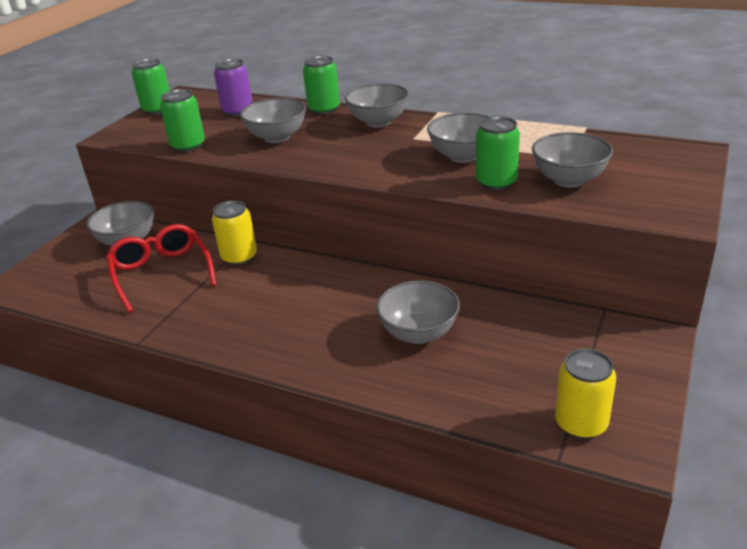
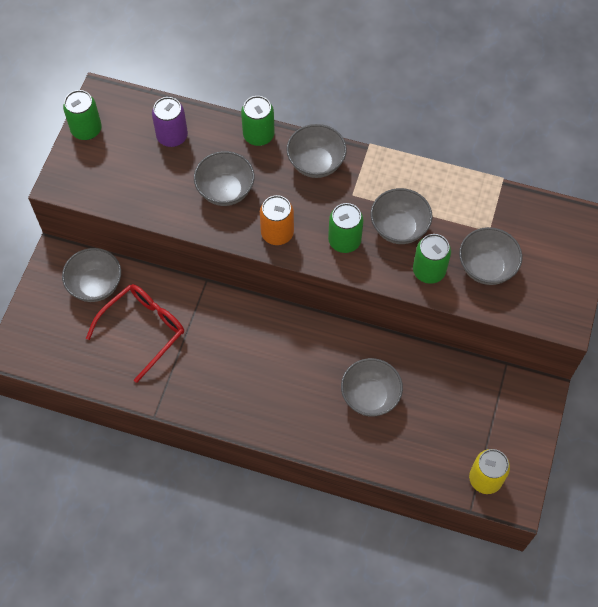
camera: 10 degrees left, 30 degrees up
(161, 273) = (143, 330): red glasses -> red glasses turned 75 degrees clockwise
(188, 146) = (144, 205): green can -> green can (344, 241)
(239, 257) = (205, 306): yellow can -> none
(322, 160) = (277, 233): none -> orange can

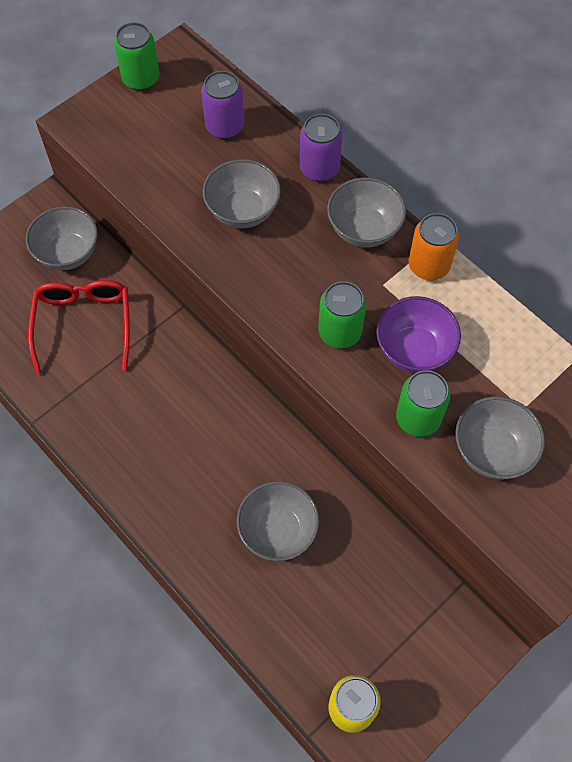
camera: 30 degrees right, 0 degrees up
(143, 330) = (84, 324): red glasses -> red glasses turned 75 degrees counterclockwise
(258, 135) = (319, 168): green can -> purple can
(277, 233) = (268, 285): orange can -> orange can (428, 266)
(399, 228) = (414, 350): grey bowl -> purple bowl

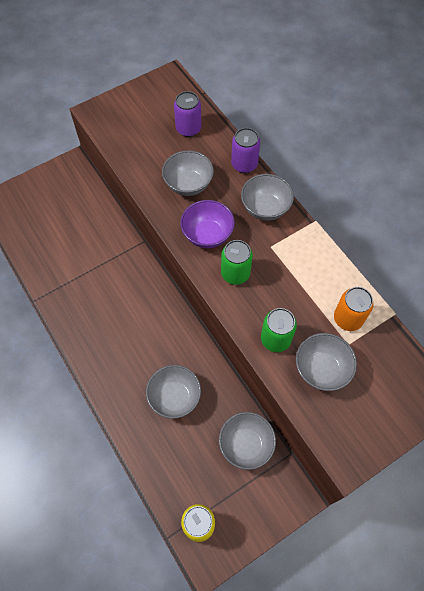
camera: 10 degrees right, 0 degrees up
(68, 253) = (78, 196): grey bowl -> grey bowl (246, 445)
(84, 324) = (78, 243): red glasses -> none
(141, 79) = (141, 91): green can -> none
(414, 350) = (282, 293): purple bowl -> purple bowl (207, 235)
(428, 266) = (303, 238): orange can -> orange can (348, 318)

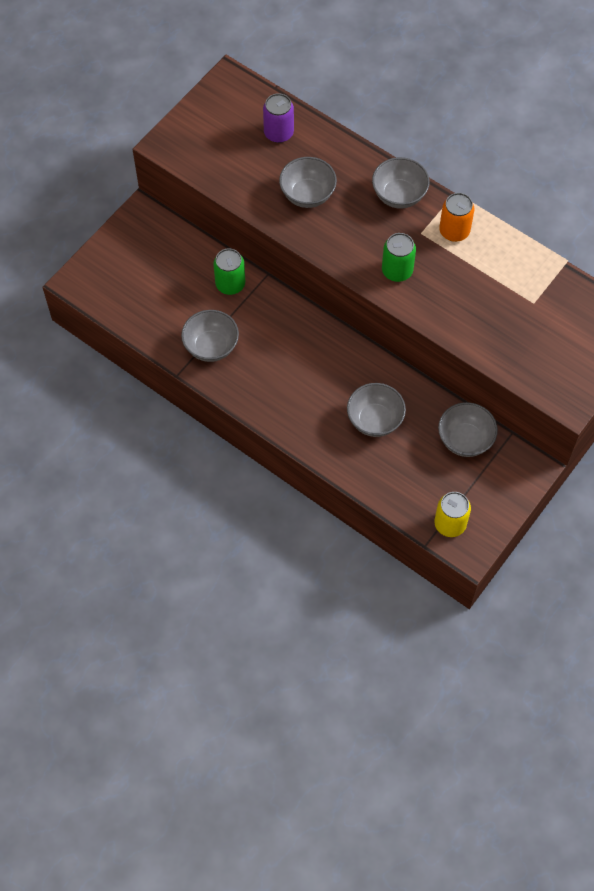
camera: 20 degrees left, 0 degrees up
(207, 235) = (351, 241): purple bowl -> none
(244, 164) = (357, 155): purple can -> none
(275, 339) = (463, 320): green can -> green can (230, 284)
(321, 369) = (517, 334): grey bowl -> grey bowl (211, 347)
(348, 318) = (524, 279): orange can -> orange can (454, 231)

